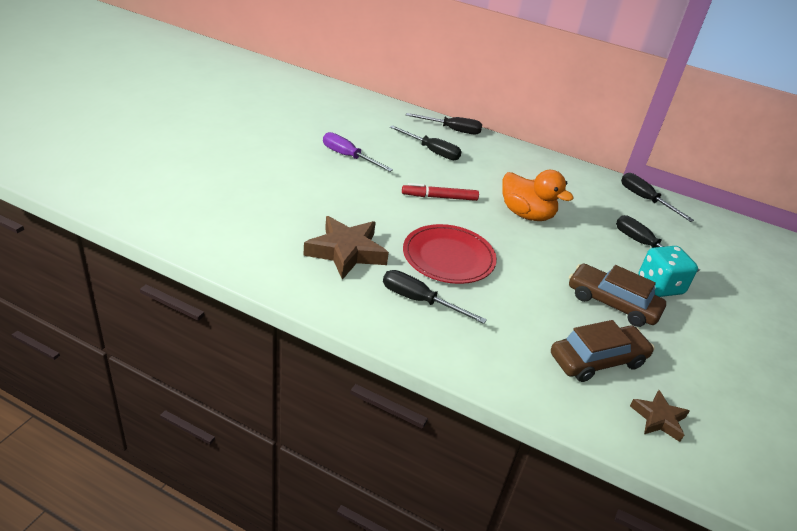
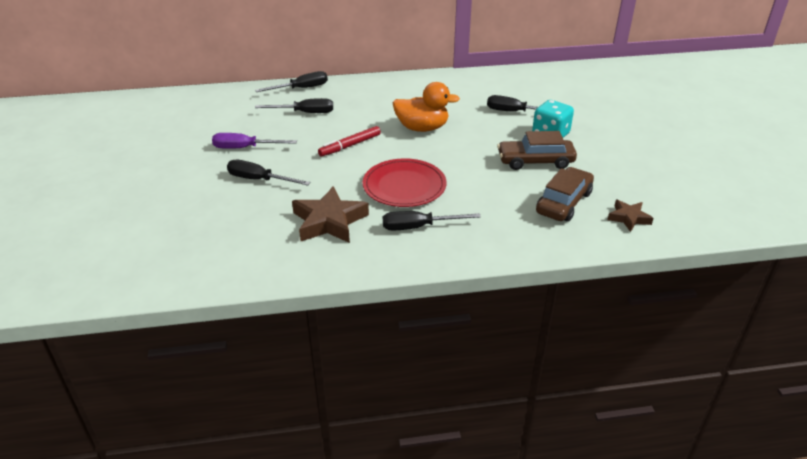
camera: 30 degrees left, 0 degrees up
(645, 199) = (485, 79): black screwdriver -> black screwdriver (259, 180)

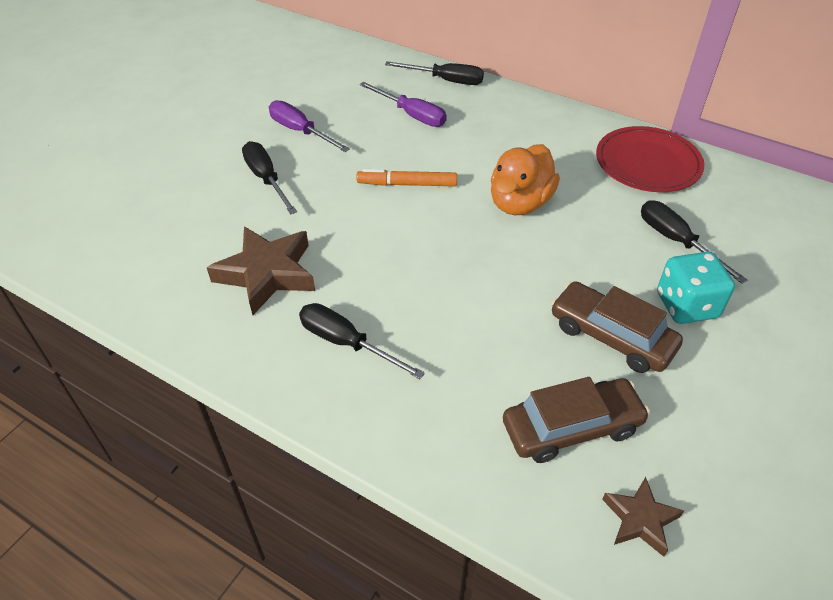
camera: 40 degrees right, 10 degrees up
(305, 113) = (411, 115): black screwdriver -> purple screwdriver
(350, 145) = (407, 184): red marker -> orange marker
(404, 186) = (399, 275): red plate -> red plate (647, 163)
(422, 128) = (520, 203): orange duck -> orange duck turned 75 degrees clockwise

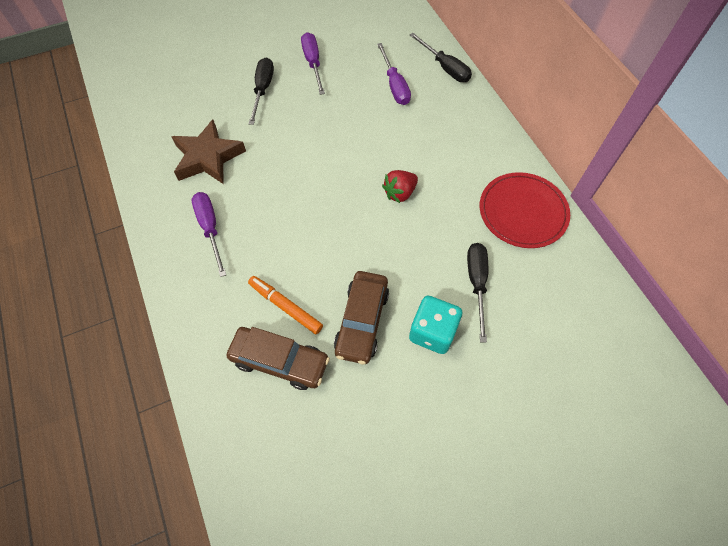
camera: 35 degrees right, 15 degrees up
(346, 343) = (210, 228): black screwdriver -> purple screwdriver
(407, 184) = (342, 139): orange marker -> orange marker (285, 307)
(520, 203) = (400, 193): orange duck -> red strawberry
(611, 336) = (362, 321): brown car -> brown car turned 150 degrees counterclockwise
(640, 519) = (262, 439): brown star -> none

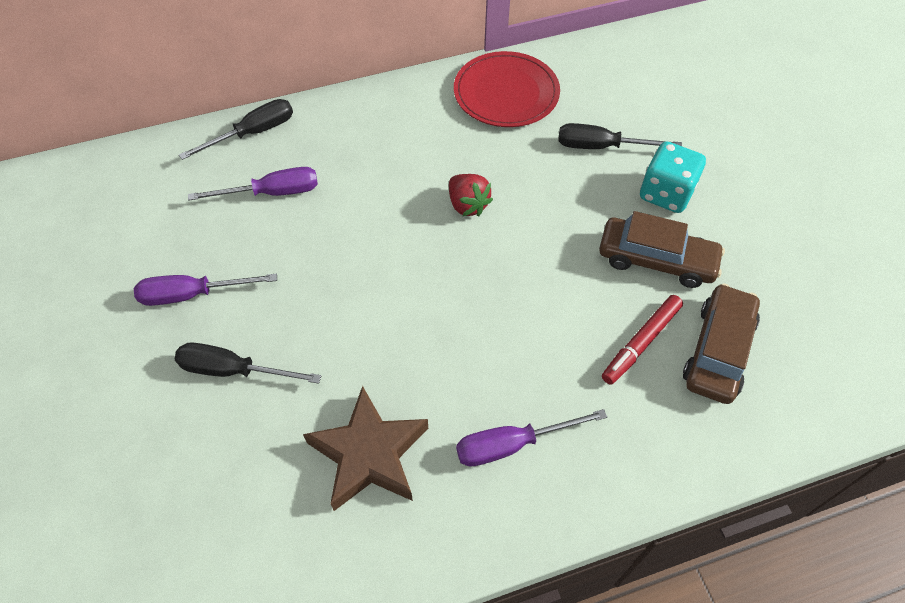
camera: 85 degrees left, 5 degrees down
(285, 307) = (641, 343): orange marker -> red marker

